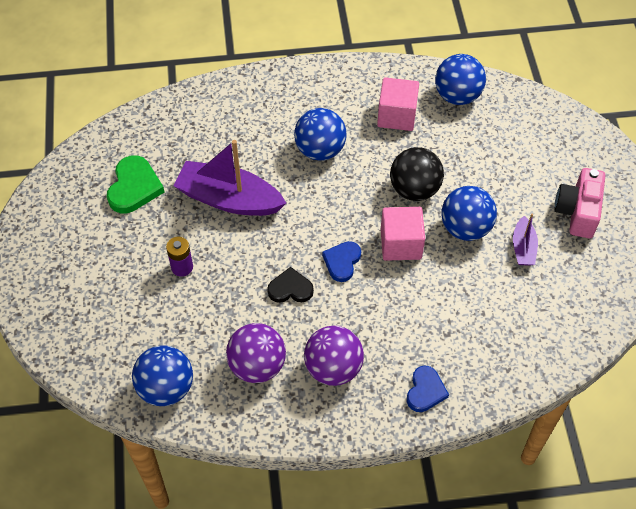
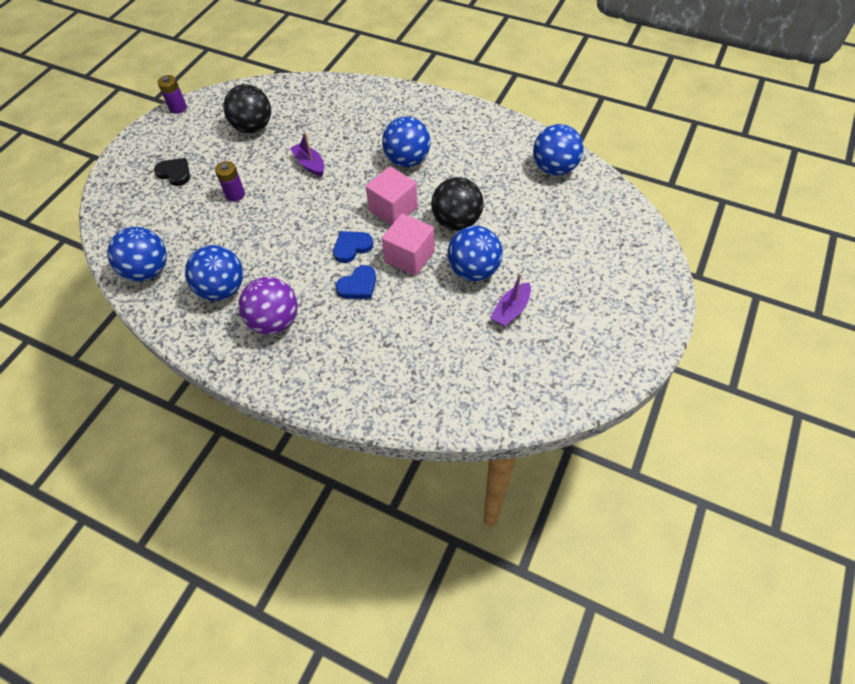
camera: 35 degrees right, 0 degrees up
(29, 204) = (178, 108): none -> purple battery
(134, 187) = (253, 127): green heart -> black ball
(229, 199) = (310, 164): purple boat -> purple boat, size x0.50
(257, 366) = (222, 289): purple ball -> blue ball
(290, 289) = (296, 247): black heart -> black heart (175, 173)
(396, 116) = (490, 162): pink cube -> pink cube (393, 209)
(425, 391) = (329, 379): blue heart -> blue heart (358, 285)
(577, 212) = (586, 305): pink camera -> none

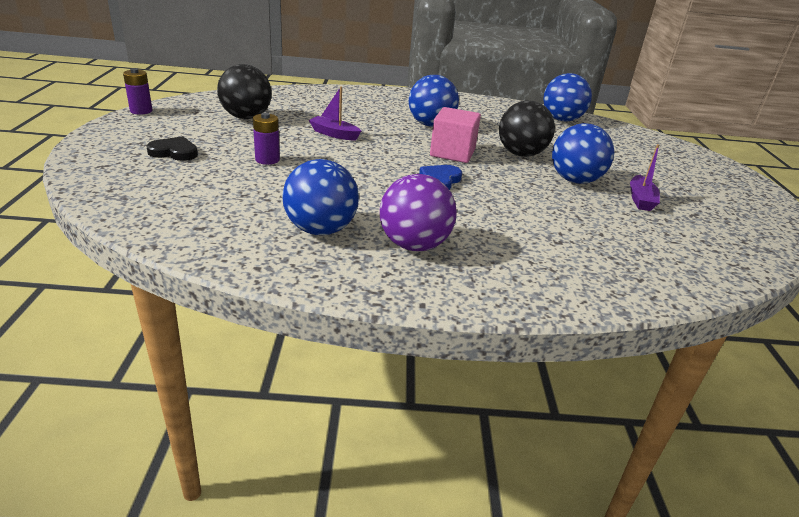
camera: 30 degrees left, 25 degrees down
(148, 271) = (200, 229): blue ball -> none
(358, 285) = (477, 204): blue heart -> none
(409, 257) = (505, 179): pink cube -> none

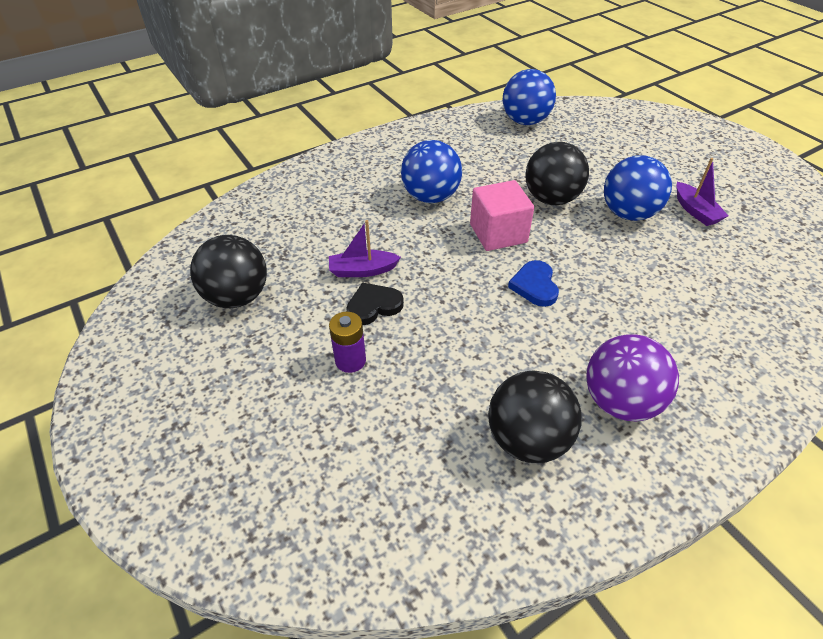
camera: 30 degrees left, 15 degrees up
(141, 111) = (97, 363): purple battery -> none
(174, 152) = (237, 416): black heart -> black heart (373, 306)
(320, 230) = (527, 439): blue ball -> black ball

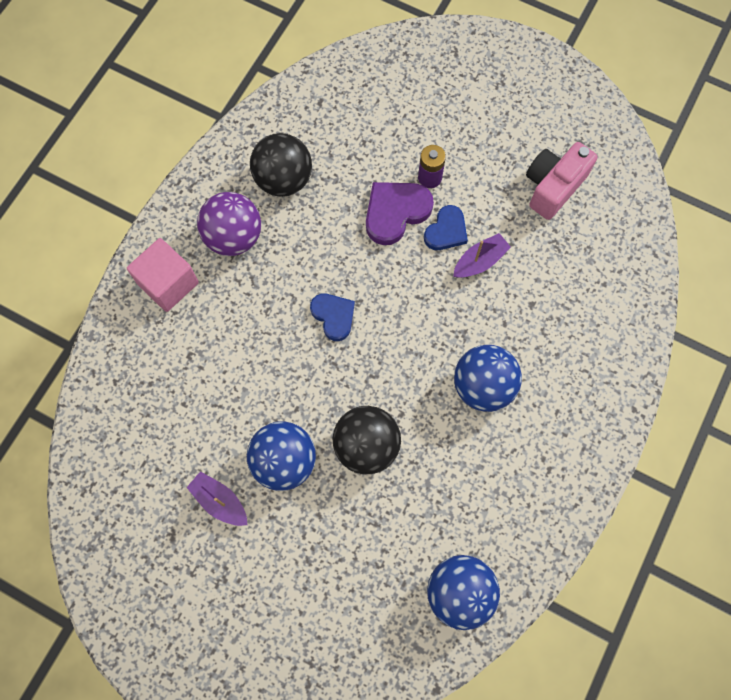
camera: 150 degrees right, 25 degrees up
(237, 297) = (553, 187): black ball -> pink camera
(373, 306) = (446, 231): black heart -> blue heart
(413, 344) = (395, 212): none -> purple heart
(498, 233) = (393, 366): pink cube -> pink cube (168, 283)

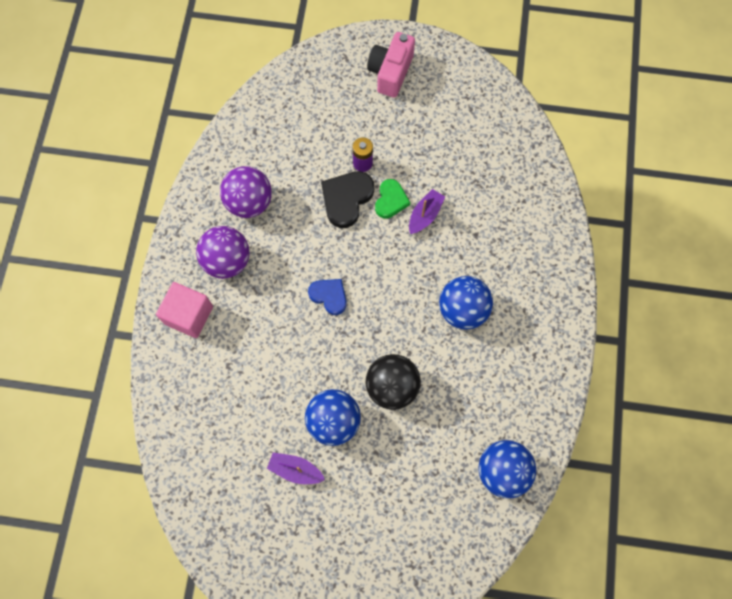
camera: 20 degrees left, 0 degrees up
(283, 180) = (249, 202): black ball -> purple ball
(395, 212) = (346, 199): purple heart -> black heart
(446, 231) = (391, 200): blue heart -> green heart
(553, 187) = (459, 139): pink camera -> pink camera (390, 72)

